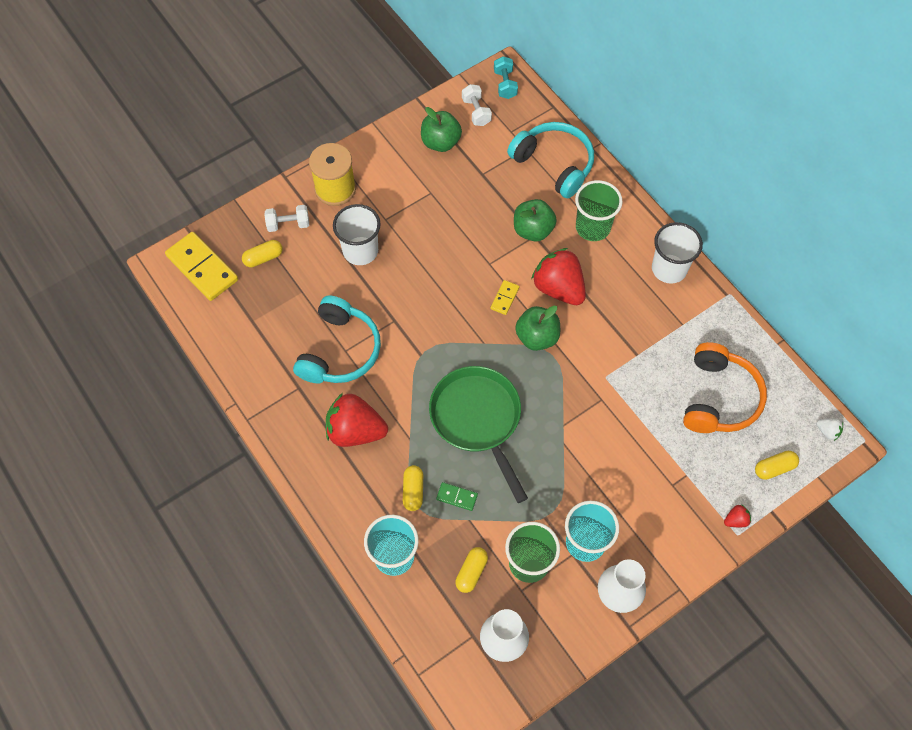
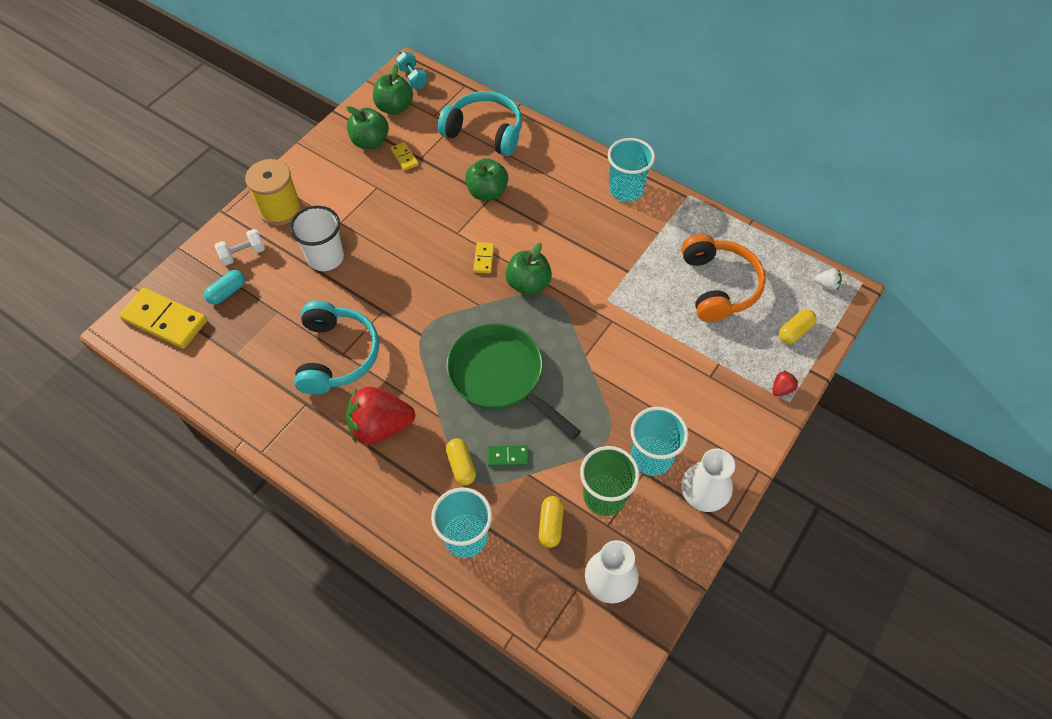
camera: 20 degrees left, 5 degrees down
(263, 258) = (227, 292): yellow capsule -> turquoise capsule
(467, 169) = (404, 157): none -> yellow domino
(476, 112) = (394, 107): white dumbbell -> green apple
(558, 288) = (531, 235): red strawberry -> none
(593, 227) = (542, 174): green cup -> none
(669, 269) = (626, 190): white cup -> turquoise cup

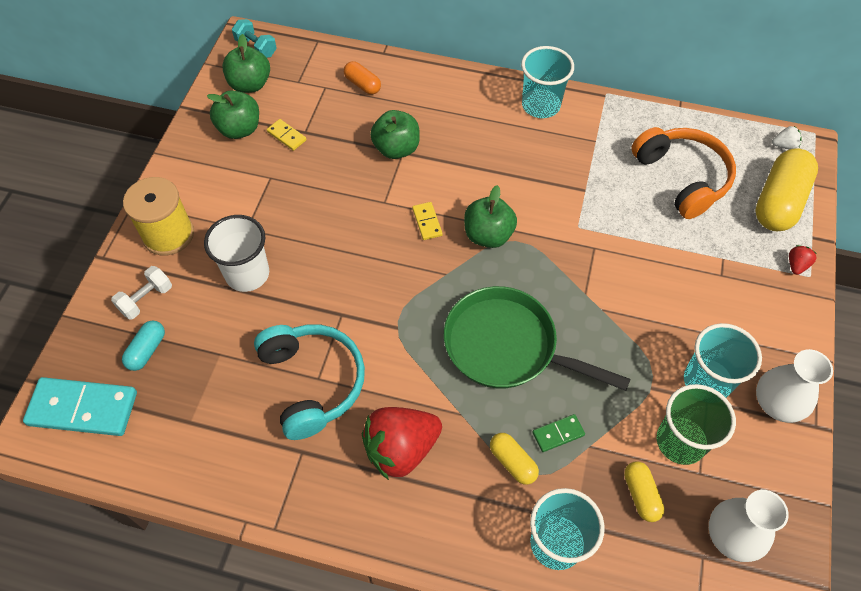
camera: 20 degrees left, 0 degrees up
(165, 320) = (83, 408): yellow domino -> turquoise domino
(484, 132) = (363, 84): turquoise headphones -> orange capsule
(795, 331) = (778, 202): yellow capsule -> yellow capsule, size x1.97

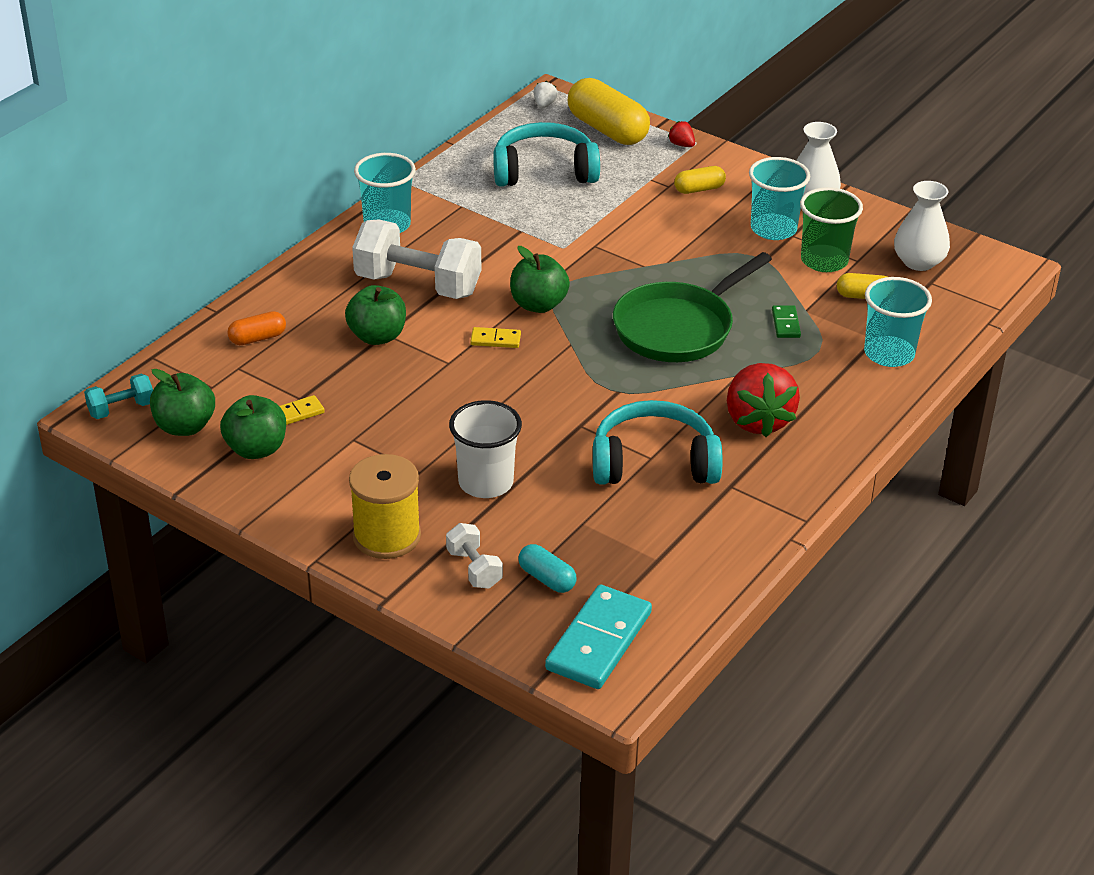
camera: 70 degrees left, 20 degrees down
(473, 150) = (418, 285): none -> white dumbbell
(512, 462) = (802, 357): yellow capsule -> yellow capsule (699, 189)
(682, 178) = (544, 171): orange headphones -> turquoise headphones

